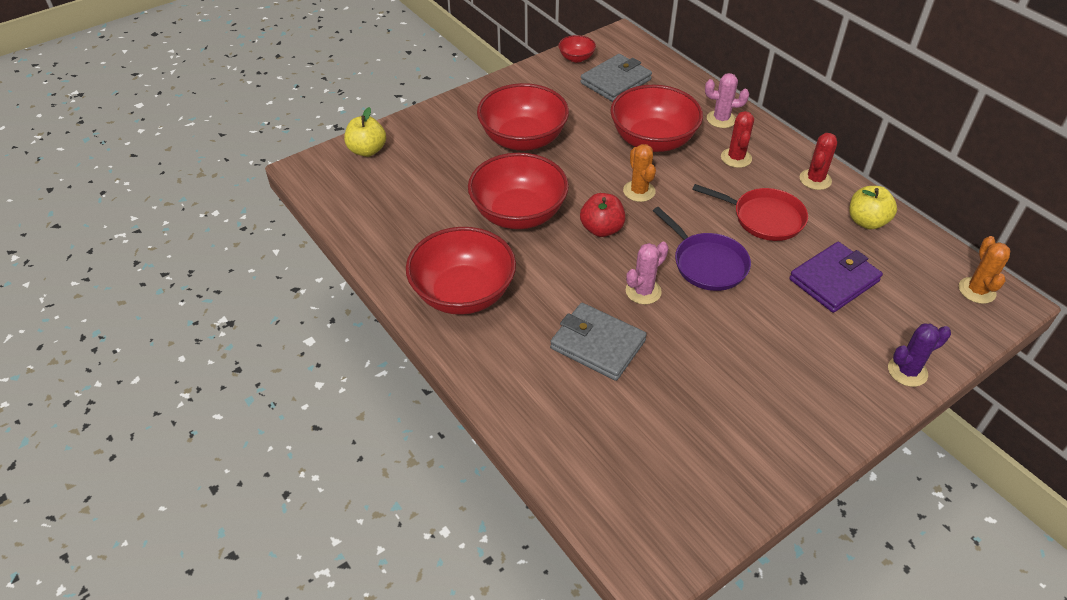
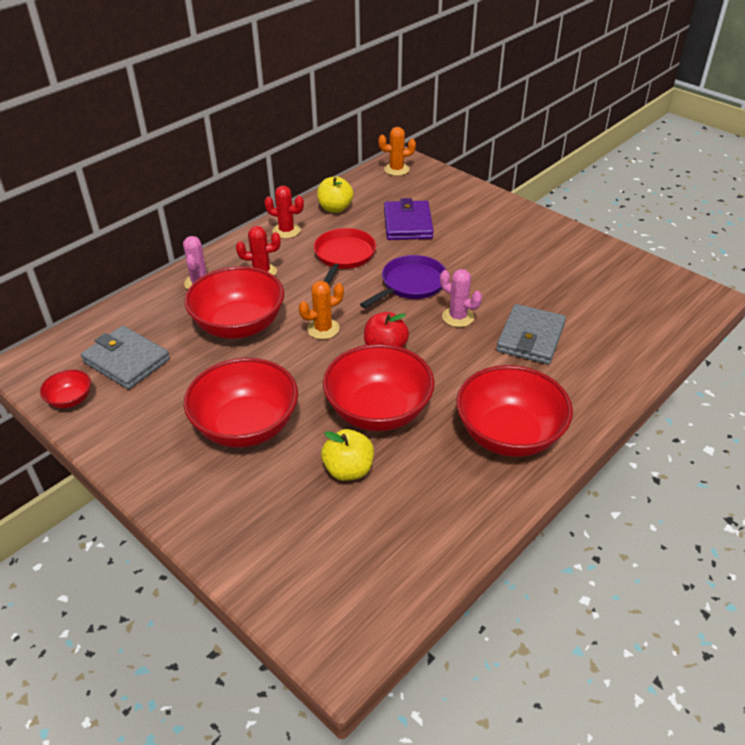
camera: 100 degrees left, 5 degrees down
(367, 150) = (287, 586): yellow apple -> yellow apple (348, 470)
(834, 280) = (408, 224): purple wallet -> purple wallet turned 45 degrees clockwise
(907, 371) = (485, 198): purple cactus -> none

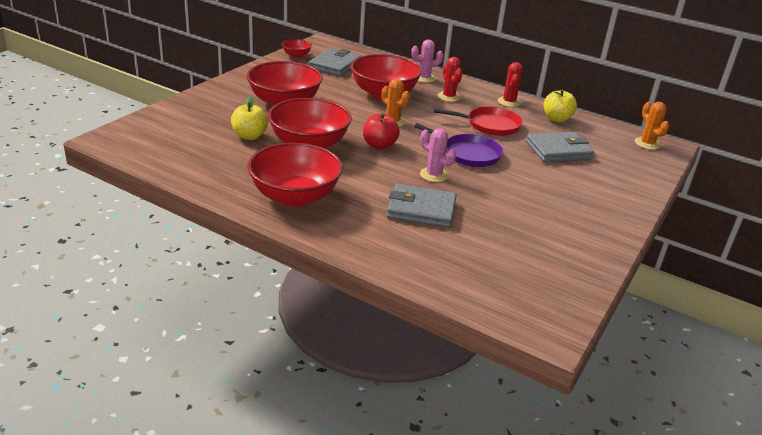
camera: 75 degrees right, 10 degrees down
(408, 224) = (558, 151): purple wallet -> grey wallet
(458, 317) = (434, 175): pink cactus -> pink cactus turned 75 degrees counterclockwise

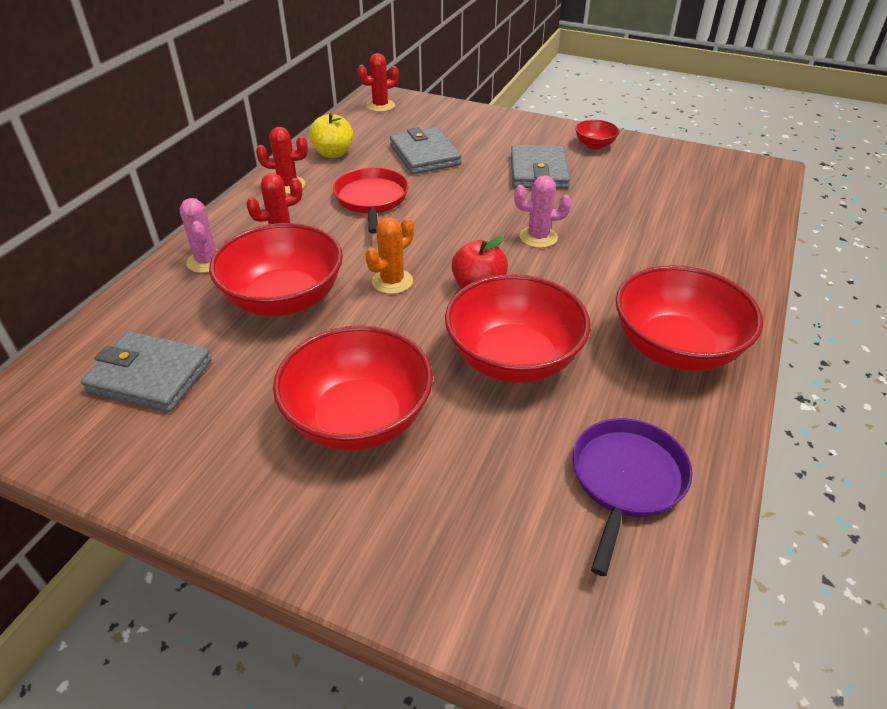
camera: 95 degrees left, 10 degrees up
(249, 136) = (520, 439): yellow apple -> none
(296, 55) = (88, 447): red bowl -> red bowl (594, 145)
(421, 209) = (628, 242): grey wallet -> grey wallet (538, 172)
(434, 175) = (538, 237): pink cactus -> pink cactus turned 60 degrees clockwise
(468, 154) = (465, 214): purple pan -> purple pan (626, 480)
(647, 144) = (380, 106): orange cactus -> red cactus

